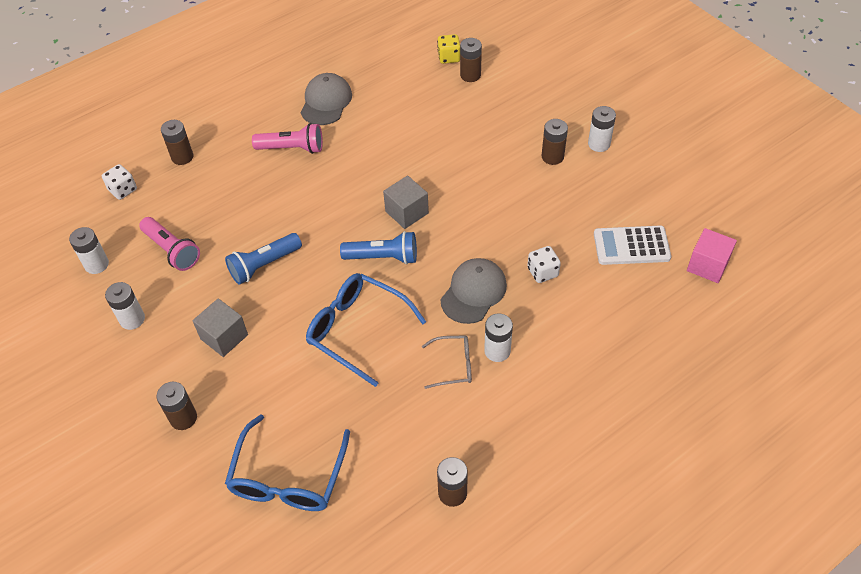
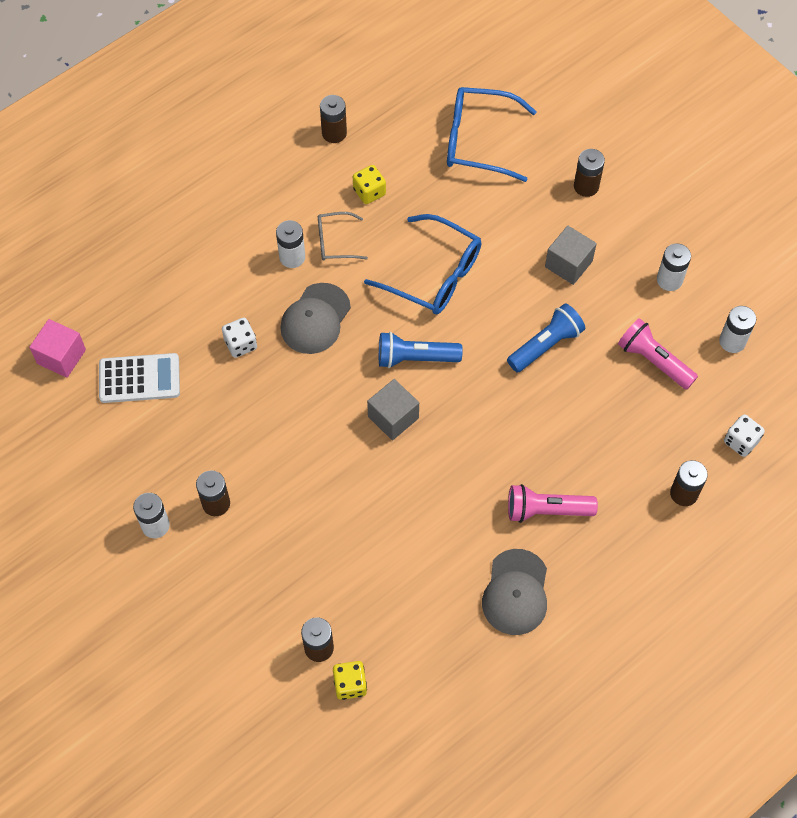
camera: 175 degrees right, 10 degrees up
(288, 477) = (478, 141): blue glasses -> blue glasses turned 90 degrees counterclockwise
(416, 419) = (369, 192): none -> yellow dice

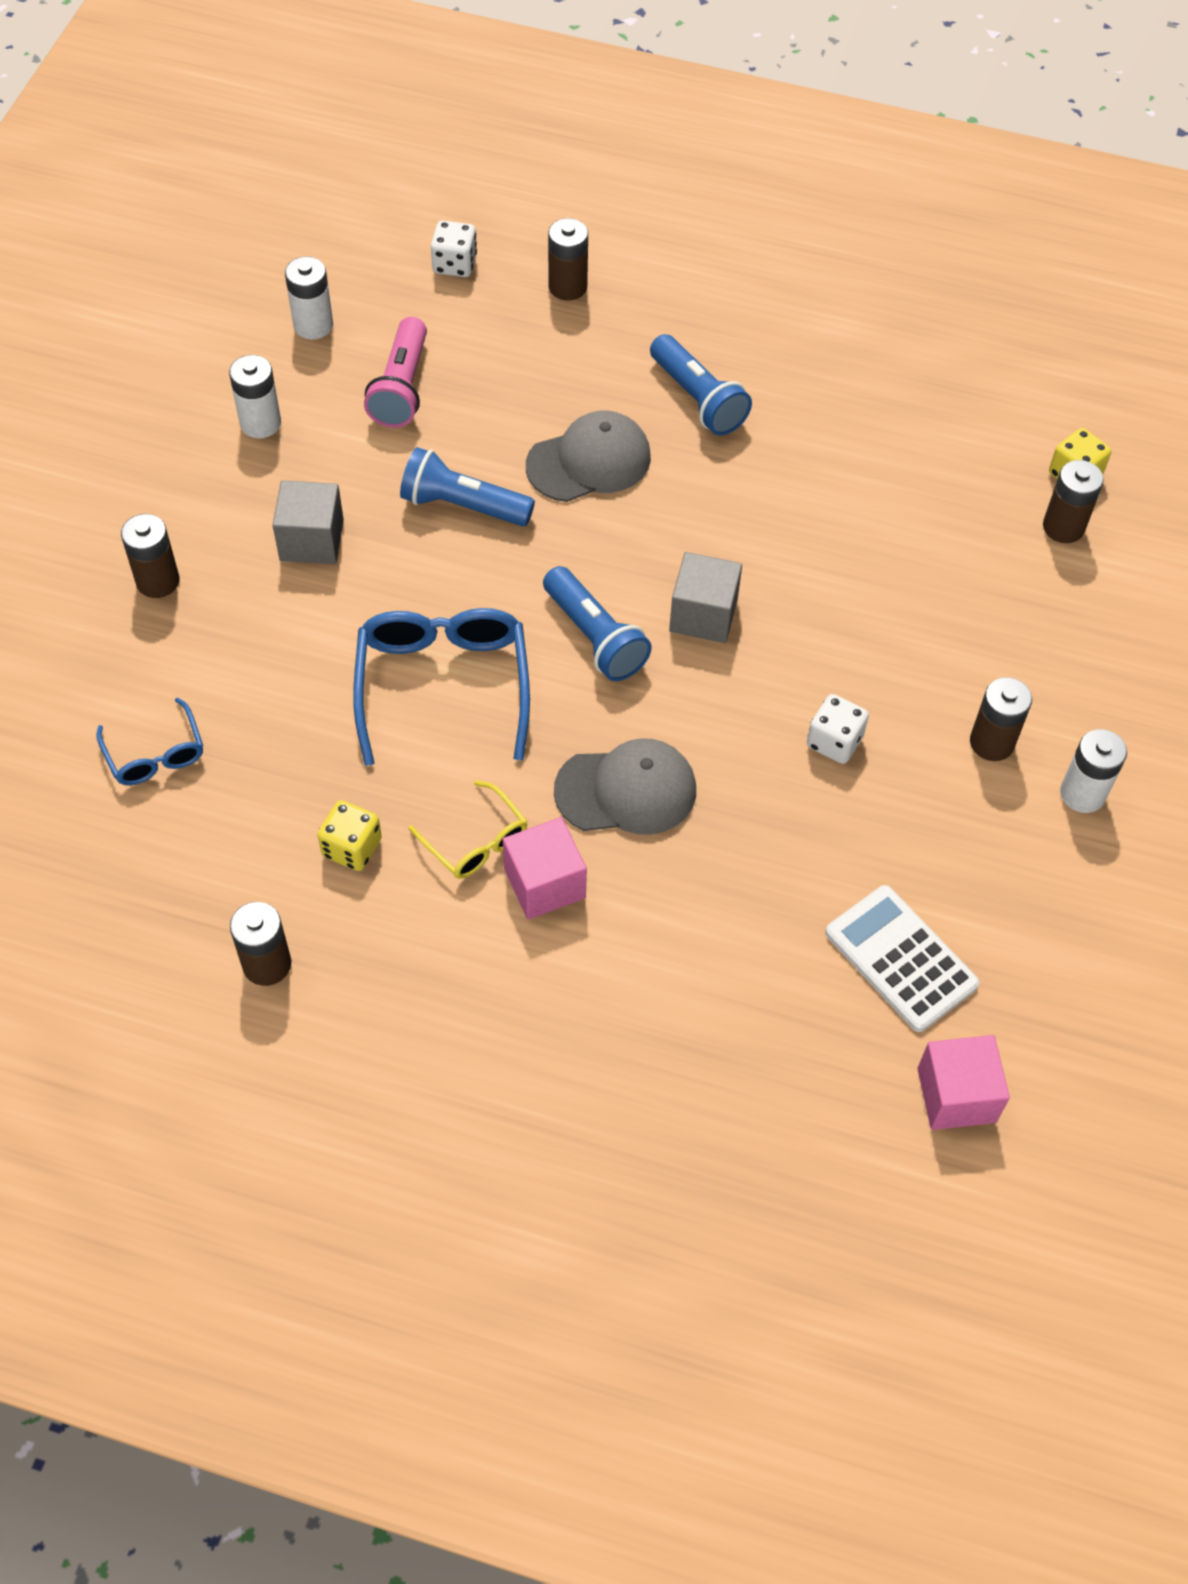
camera: 125 degrees left, 5 degrees down
(240, 344) = (741, 861): white dice -> white dice (834, 741)
(292, 257) = (544, 883): white battery -> pink cube
(335, 242) = (476, 841): grey glasses -> yellow glasses
(478, 141) = (155, 754): blue glasses -> blue glasses, size x0.55
(515, 592) = (826, 380): grey cap -> grey cap (589, 461)
(546, 510) = (698, 399): pink flashlight -> blue flashlight

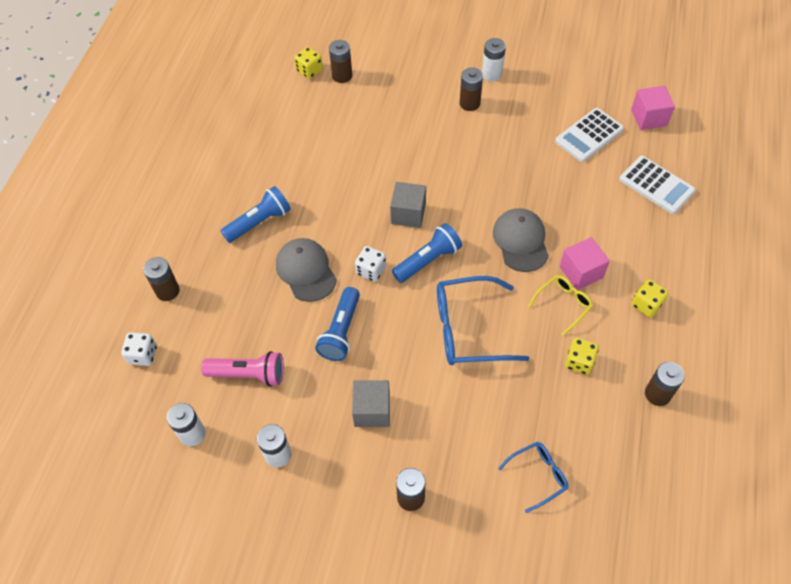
camera: 90 degrees left, 0 degrees up
(457, 985) = (646, 305): none -> yellow dice
(755, 1068) = (656, 185): none -> white calculator
(834, 741) = (478, 160): white dice -> white dice (371, 270)

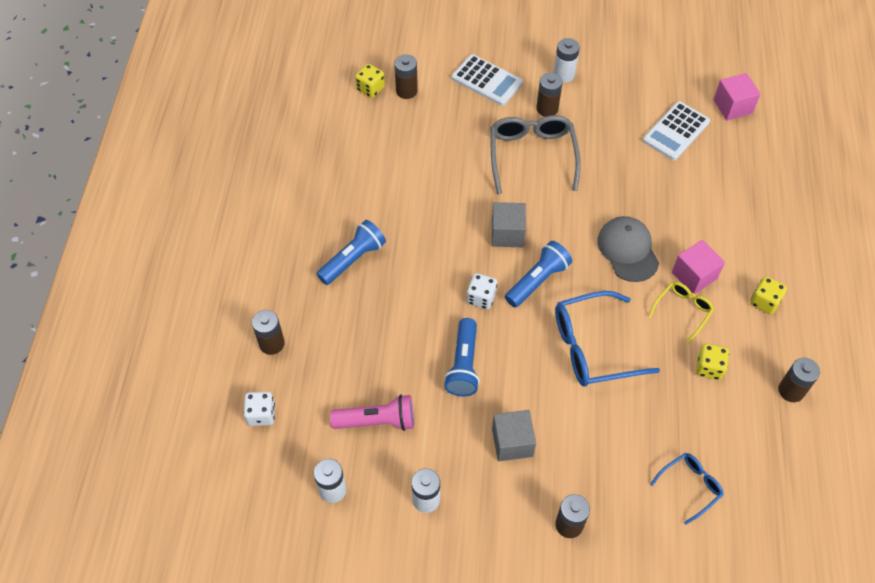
camera: 10 degrees left, 0 degrees up
(306, 271) = (413, 306): grey cap -> none
(446, 145) = (532, 155): none -> grey glasses
(656, 185) = (752, 177): white calculator -> white calculator (487, 81)

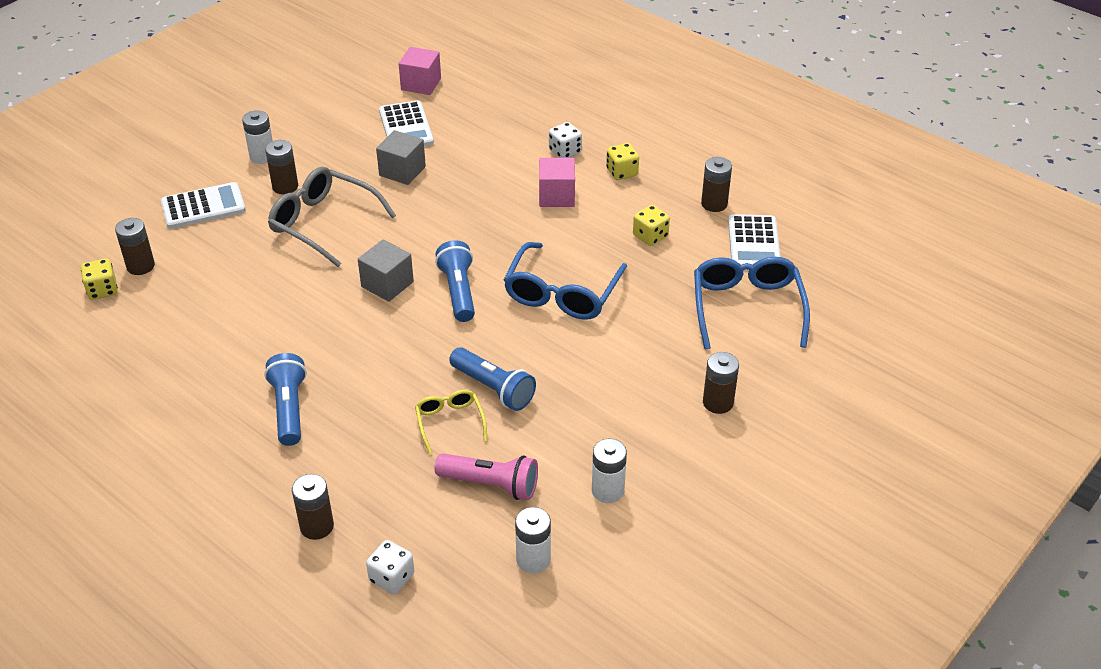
camera: 55 degrees left, 15 degrees down
(377, 421) = (491, 484): pink flashlight -> pink flashlight turned 75 degrees clockwise
(481, 298) = (435, 338): white dice -> white dice (565, 151)
(512, 442) = (605, 397): grey cube -> grey cube (402, 171)
(627, 250) = (490, 219): grey cap -> none
(682, 311) = (582, 221): yellow glasses -> yellow glasses (450, 422)
(690, 486) = (747, 308): blue glasses -> blue glasses, size x1.83
(770, 449) = (754, 244): none -> white calculator

